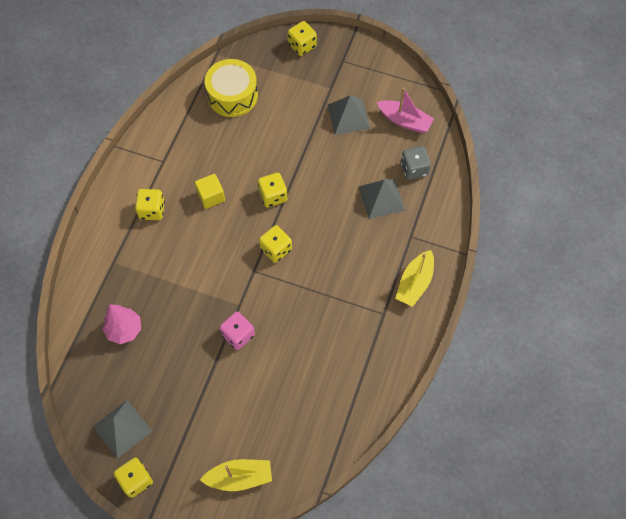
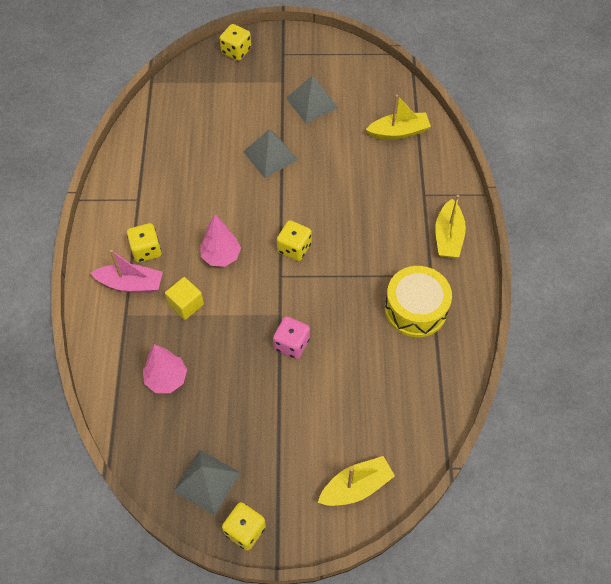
camera: 20 degrees left, 5 degrees down
(211, 196) = (204, 218): yellow cube -> yellow cube (186, 304)
(211, 236) = (221, 256): none -> pink tree
(232, 95) = (185, 116): yellow drum -> yellow drum (415, 309)
(273, 196) = (268, 198): yellow dice -> none
(381, 198) = (379, 168): grey pyramid -> grey pyramid (270, 155)
(404, 121) = (369, 91): pink boat -> pink boat (131, 284)
(414, 169) = (398, 132): grey dice -> yellow boat

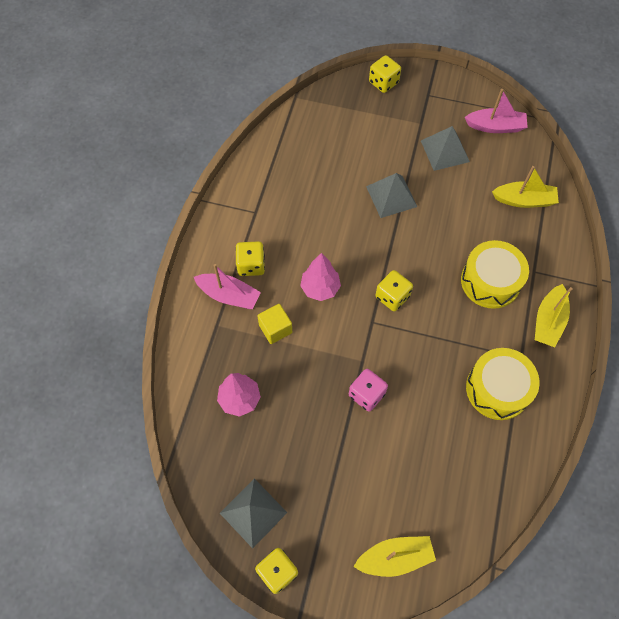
camera: 15 degrees right, 5 degrees up
(355, 70) = (495, 126): none -> pink boat
(385, 213) = (490, 281): none -> yellow drum

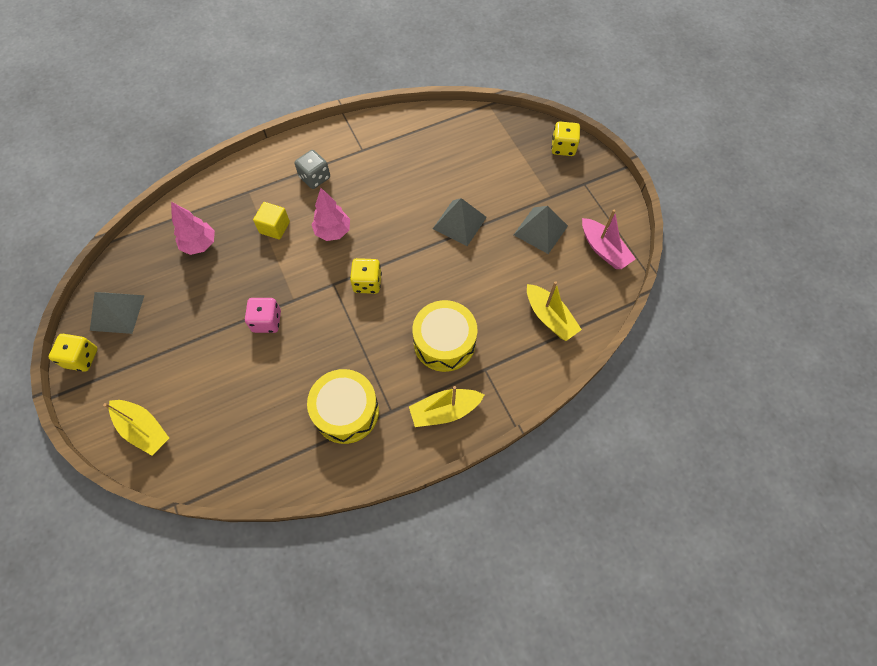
camera: 50 degrees right, 0 degrees up
(229, 295) = (278, 182): pink boat -> none
(251, 265) = (315, 178): yellow dice -> grey dice

